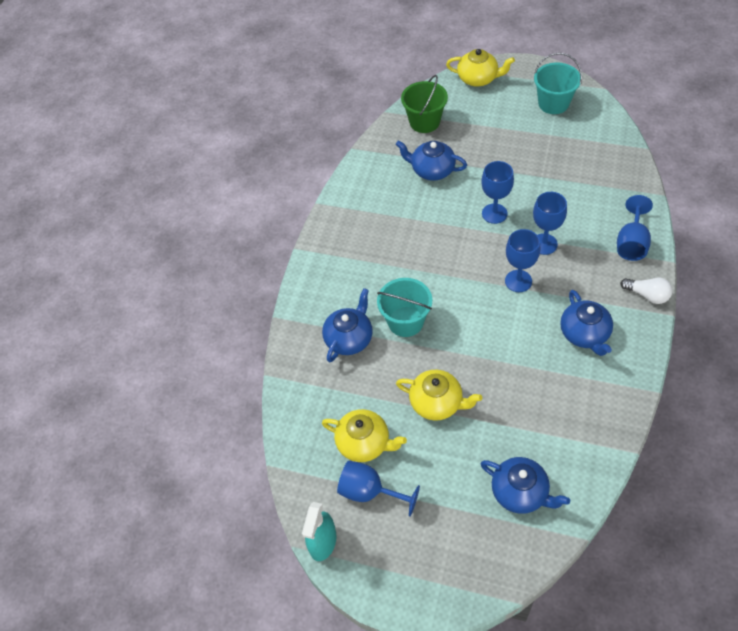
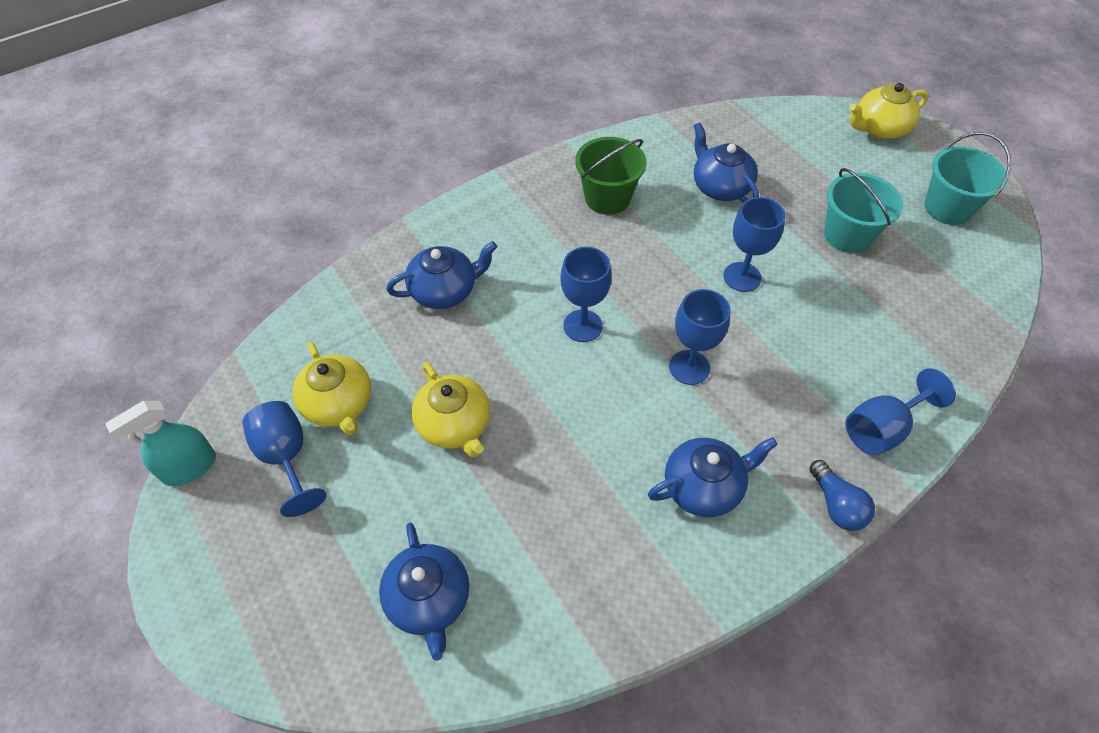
camera: 35 degrees right, 0 degrees up
(405, 321) = (518, 317): turquoise bucket -> turquoise bucket (848, 235)
(424, 122) = (766, 134): green bucket -> green bucket (607, 198)
(478, 79) = (879, 128): yellow teapot -> yellow teapot turned 105 degrees clockwise
(544, 244) = (765, 350): blue goblet -> blue goblet (583, 326)
(584, 334) = (704, 487): blue teapot -> blue teapot turned 135 degrees counterclockwise
(647, 295) = (836, 505): white light bulb -> blue light bulb

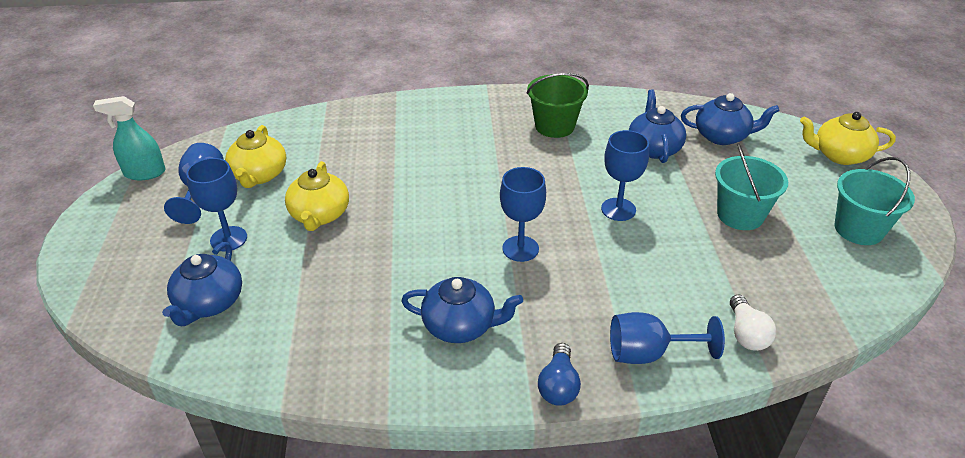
camera: 30 degrees right, 15 degrees down
(444, 291) = (386, 139): blue teapot -> blue teapot (722, 136)
(583, 326) = (463, 194): blue goblet -> blue goblet (228, 239)
(940, 365) = (746, 333): none -> white light bulb

